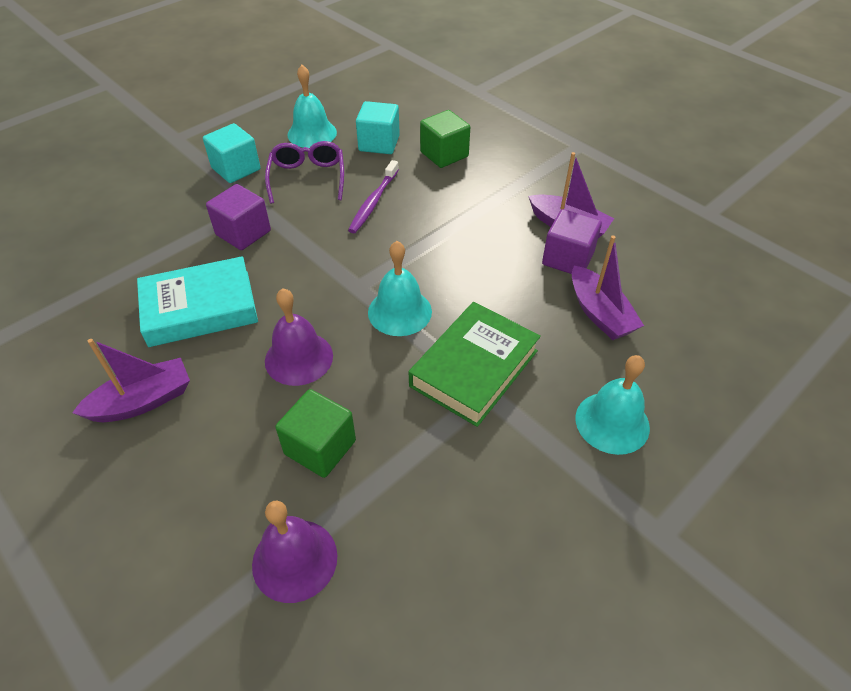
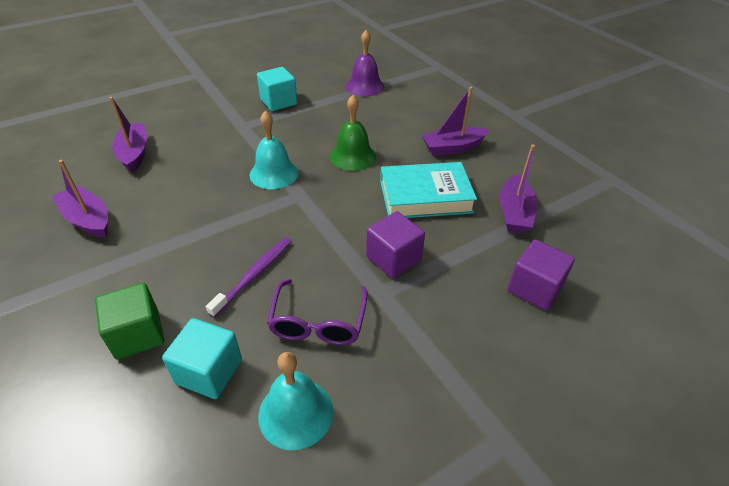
camera: 170 degrees left, 5 degrees down
(93, 302) = (514, 213): none -> purple boat
(236, 169) = (406, 354): turquoise cube -> turquoise cube (278, 102)
(299, 358) = (353, 156): purple bell -> green bell
(320, 447) = (346, 117): green cube -> none
(474, 368) = (242, 137): green book -> none
(567, 258) = (118, 192): purple cube -> purple cube (534, 288)
(612, 422) = (183, 106): turquoise bell -> none

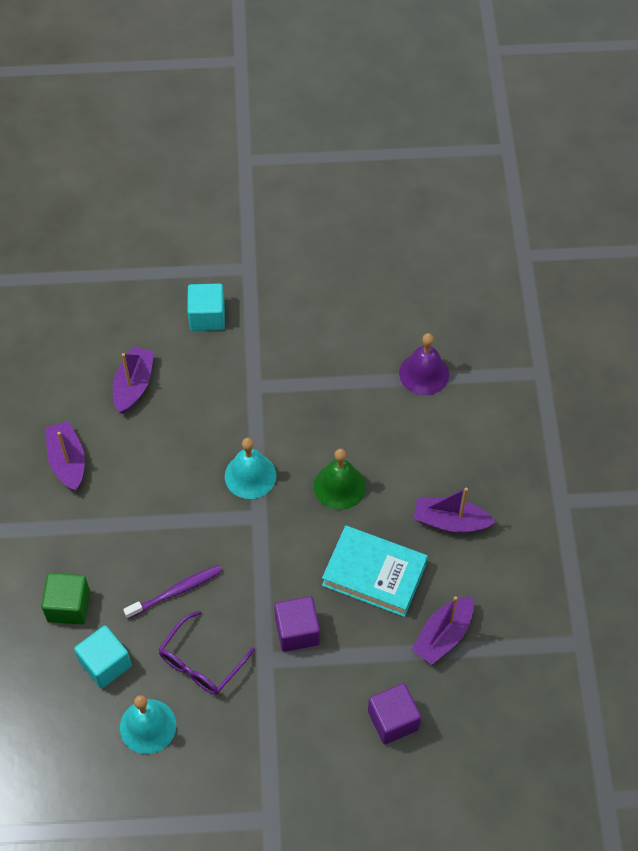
camera: 30 degrees right, 15 degrees up
(278, 102) = (311, 361): turquoise cube -> turquoise cube (207, 317)

